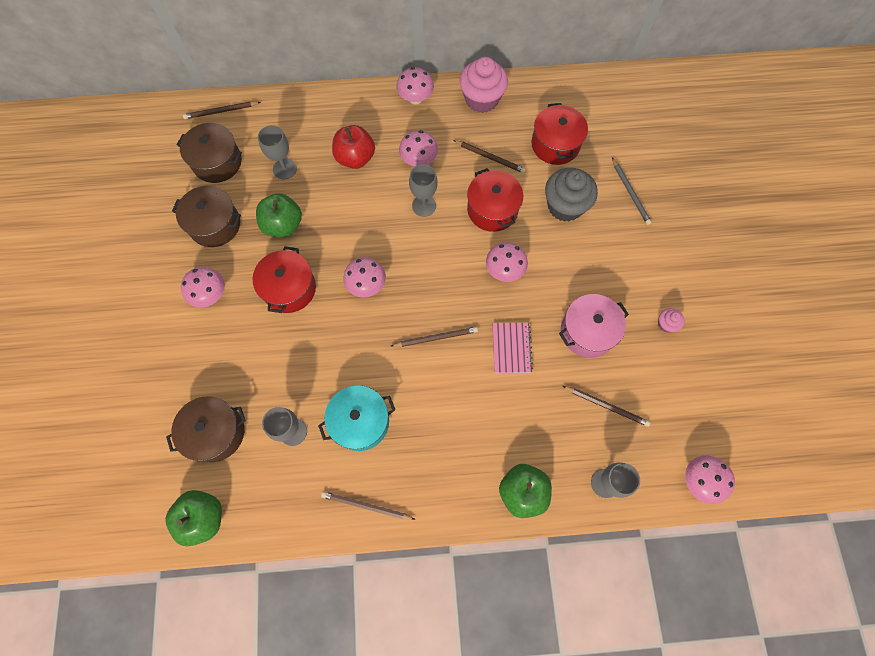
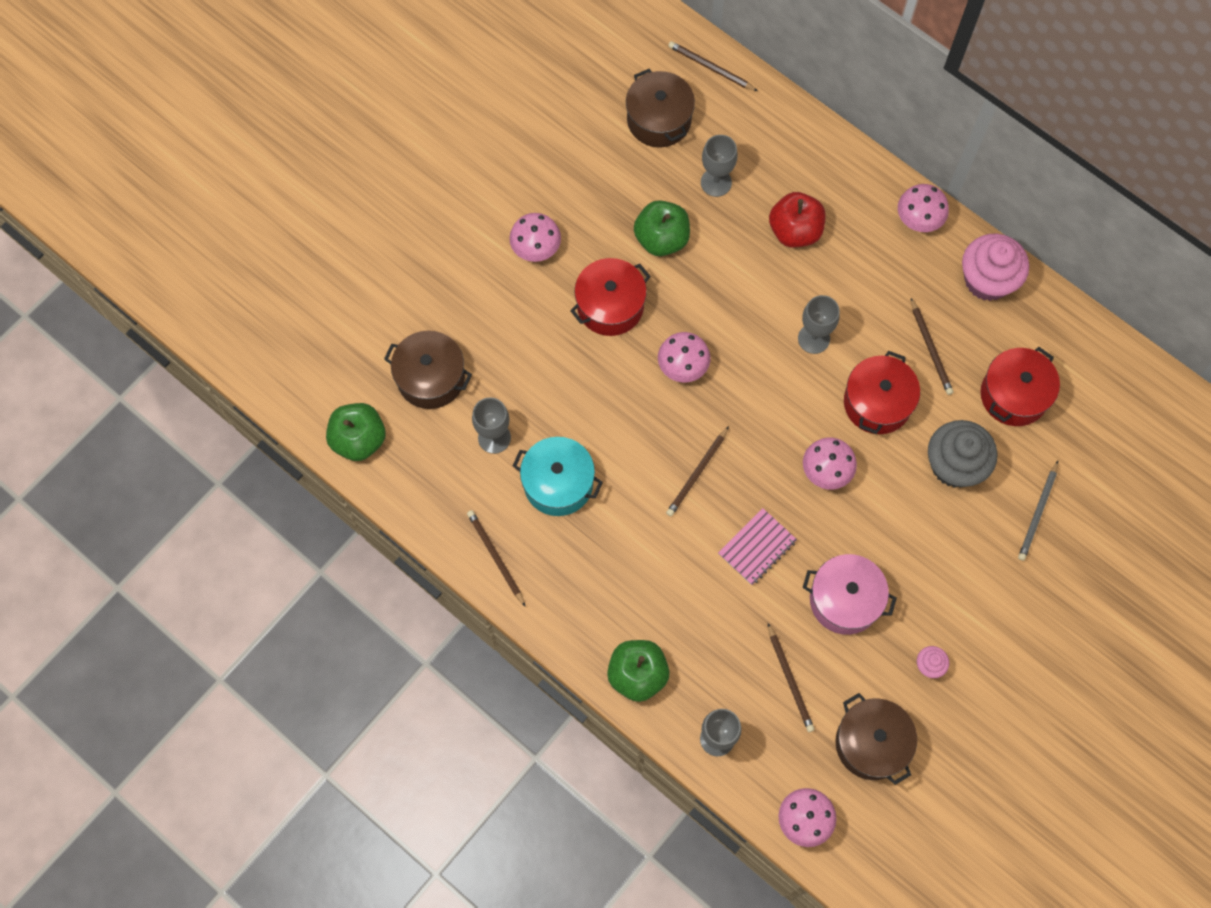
camera: 45 degrees right, 0 degrees up
(215, 225) = (600, 183): brown pot -> brown pot (871, 743)
(419, 160) = (855, 288): pink mushroom -> none
(436, 338) = (697, 473): brown pencil -> brown pencil turned 90 degrees clockwise

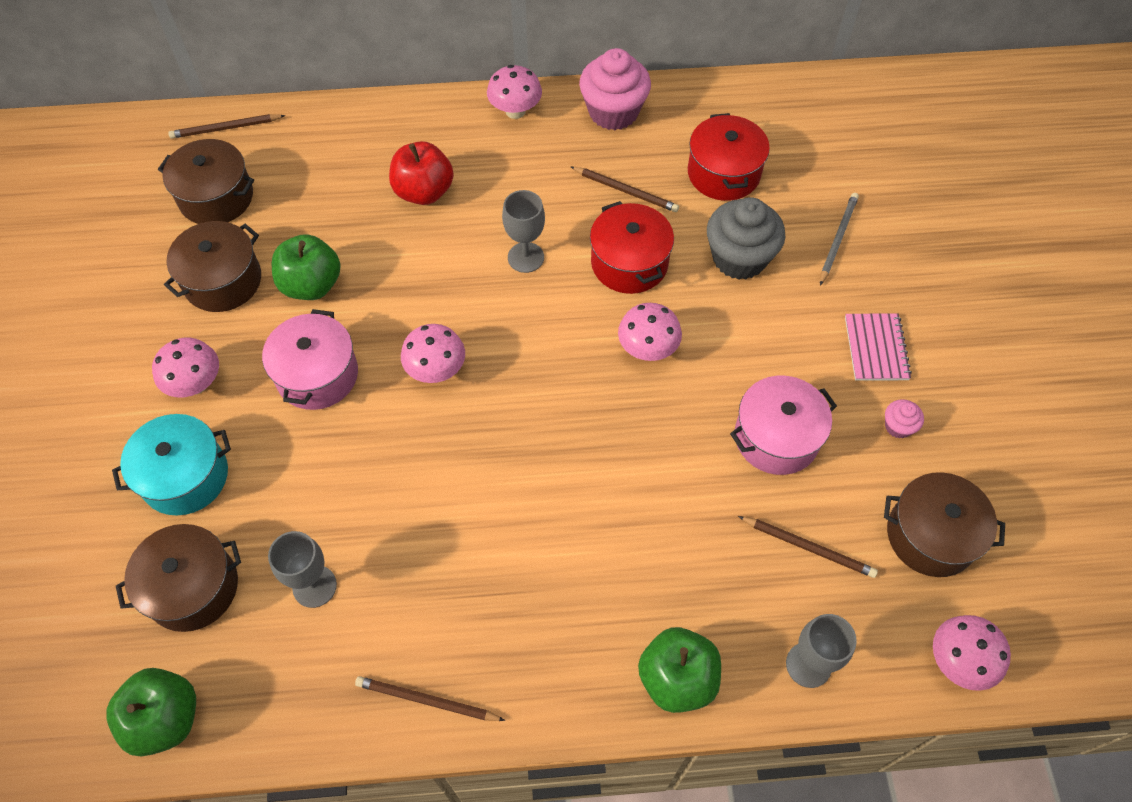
camera: 45 degrees left, 10 degrees down
(558, 483) = (421, 571): turquoise pot -> turquoise pot (185, 476)
(610, 306) = (317, 375): red pot -> pink pot
(611, 188) = (222, 280): none -> brown pot
(697, 473) = (541, 446): brown pencil -> none
(716, 182) = (317, 206): grey goblet -> none
(757, 547) = (658, 461): pink notebook -> pink notebook (876, 348)
(1038, 512) = (837, 239): grey pencil -> grey pencil turned 135 degrees counterclockwise

